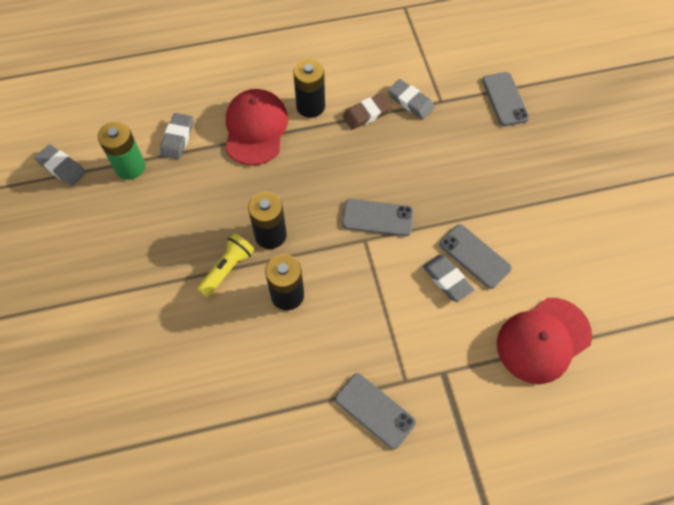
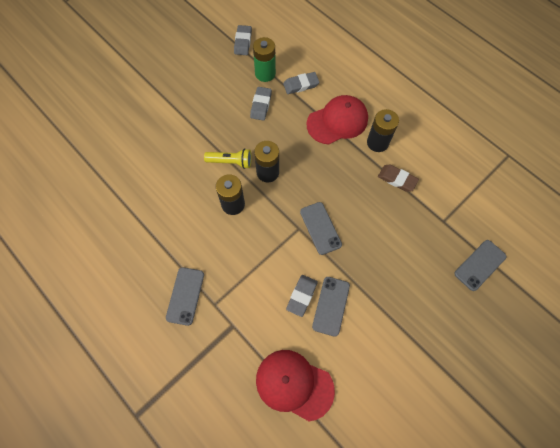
camera: 60 degrees right, 5 degrees up
(410, 102) = (428, 201): grey eraser -> grey eraser (261, 105)

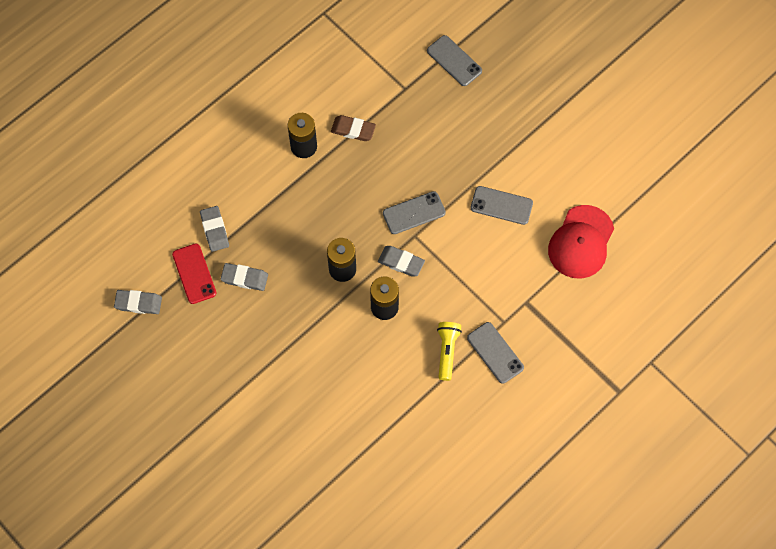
camera: 90 degrees left, 0 degrees up
(185, 296) = (495, 353): grey phone -> grey phone turned 45 degrees clockwise
(231, 162) = (327, 311): yellow flashlight -> yellow flashlight (447, 351)
(265, 73) = (194, 274): green battery -> red phone
(302, 296) = (491, 233): grey eraser -> grey eraser (401, 262)
(337, 121) = (272, 189): red cap -> none
(397, 179) = (353, 130): brown eraser -> brown eraser turned 75 degrees clockwise

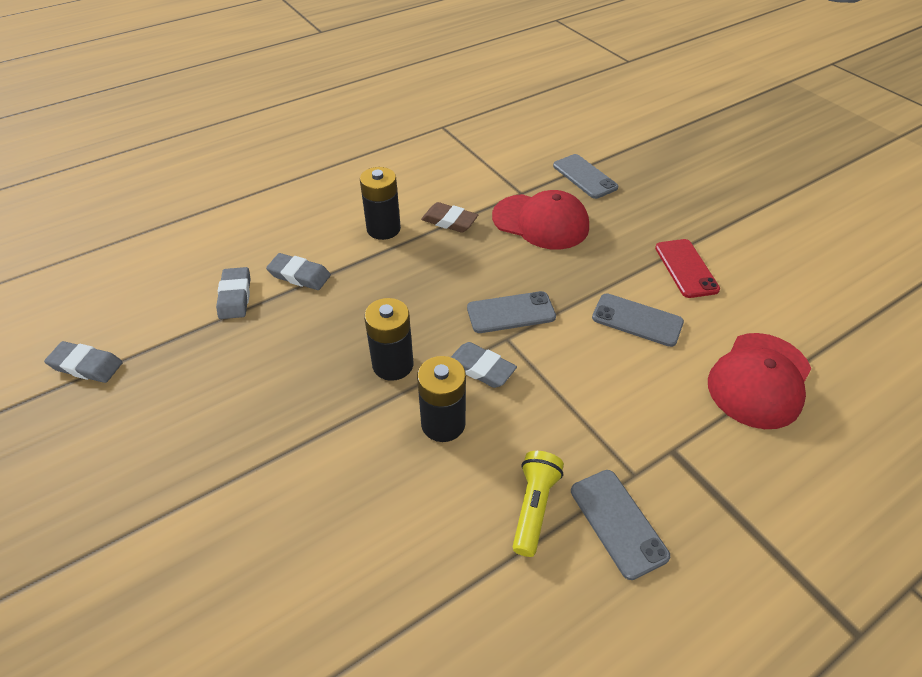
camera: 10 degrees right, 20 degrees down
(194, 274) = (182, 341): red phone -> red phone (686, 268)
(244, 278) = (249, 356): grey eraser -> grey eraser (299, 275)
(424, 120) = (540, 222): none -> red cap

